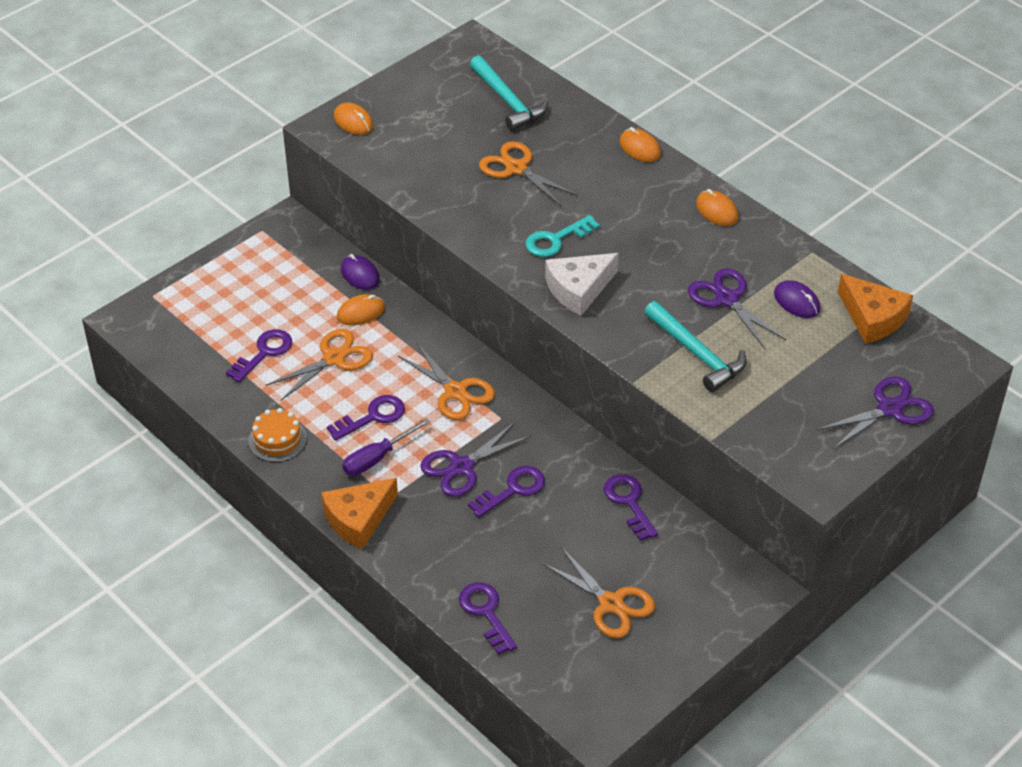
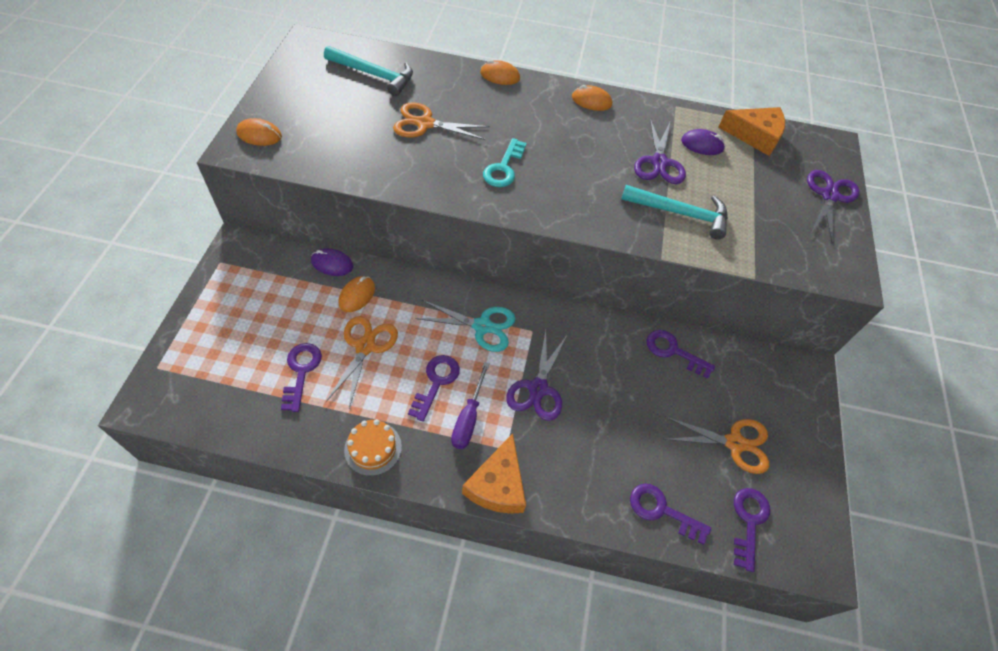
camera: 40 degrees left, 10 degrees up
(455, 392) = (482, 326): orange scissors -> turquoise scissors
(512, 490) = (590, 387): purple key -> purple key (749, 522)
(578, 289) = (555, 200): white cheese -> none
(727, 299) = (659, 162): purple scissors -> purple scissors turned 105 degrees counterclockwise

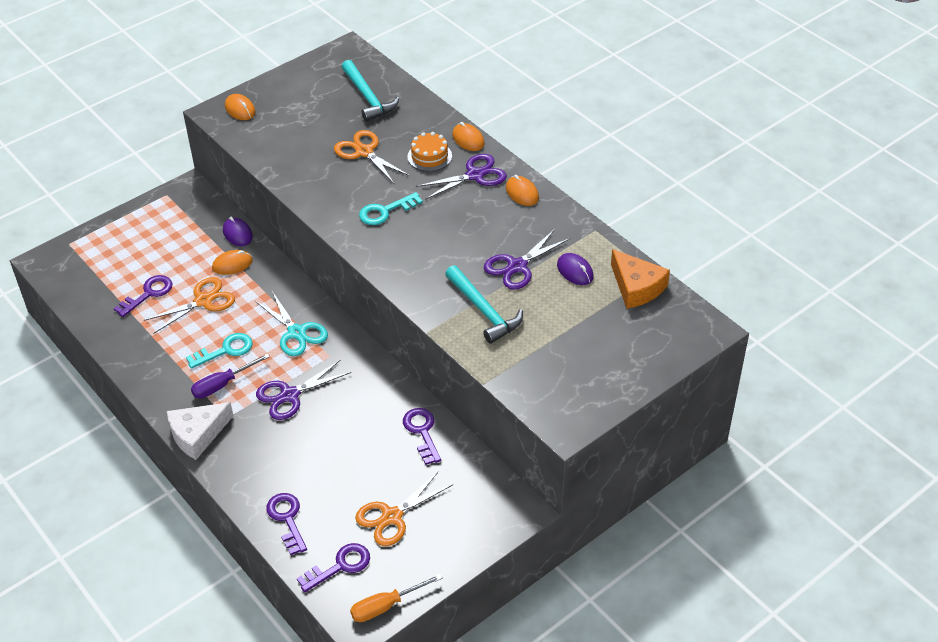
camera: 45 degrees right, 10 degrees down
(373, 448) = (145, 365): orange cake -> orange cake (429, 156)
(436, 382) = (225, 350): purple key -> turquoise key
(498, 485) = (197, 434): orange cheese -> white cheese
(734, 443) = (392, 517): orange scissors -> orange scissors turned 90 degrees clockwise
(819, 530) = (386, 606): none -> orange screwdriver
(829, 196) = (637, 365): purple scissors -> purple scissors (475, 175)

